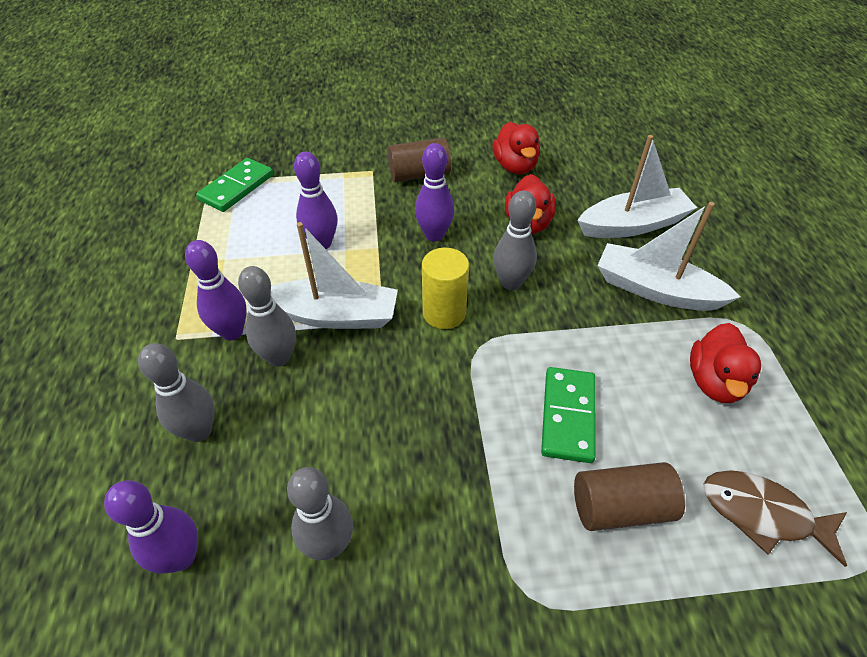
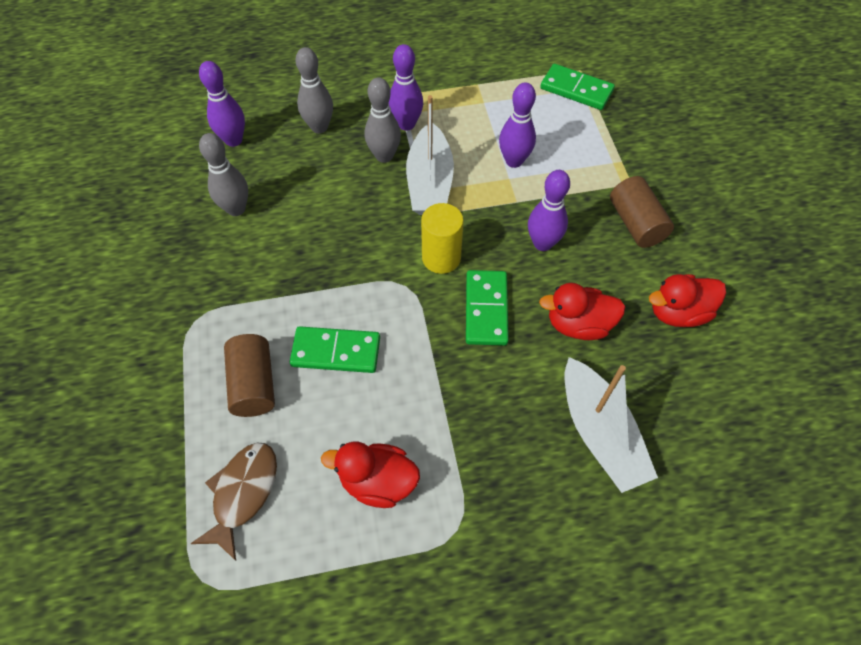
camera: 85 degrees right, 10 degrees up
(511, 283) = (486, 309): grey bowling pin -> green domino
(655, 290) = (496, 443): white boat -> none

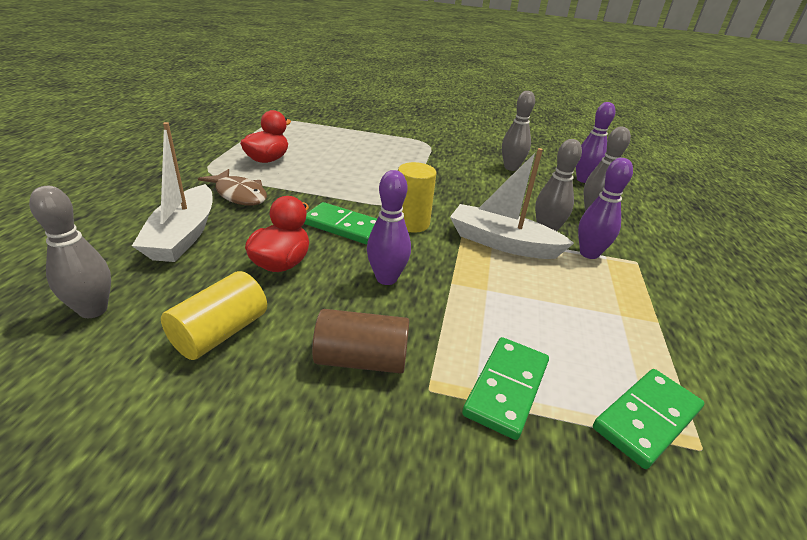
camera: 110 degrees right, 25 degrees down
(243, 493) = (307, 133): brown fish -> brown fish (239, 195)
(254, 384) = (368, 147): brown cylinder -> none
(336, 352) = (366, 169): green domino -> green domino (506, 388)
(514, 161) = (512, 302): purple bowling pin -> none
(600, 433) = (183, 235): white boat -> white boat turned 90 degrees counterclockwise
(678, 313) = (220, 333): red duck -> yellow cylinder
(726, 411) = (93, 310): none -> grey bowling pin

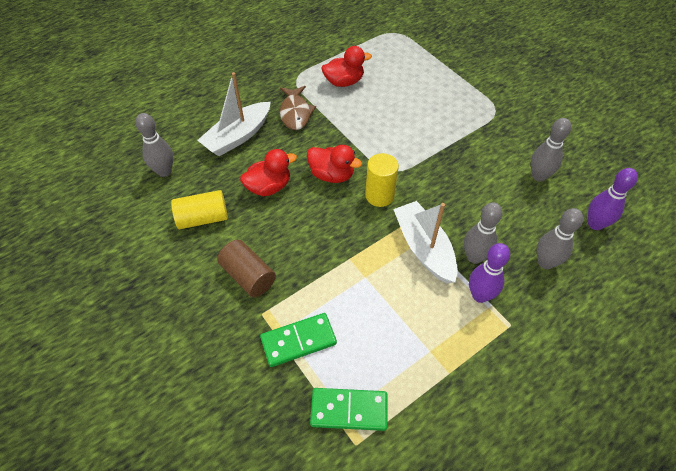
camera: 45 degrees right, 20 degrees up
(343, 226) = (332, 175): green domino -> red duck
(386, 278) = (314, 232): purple bowling pin -> none

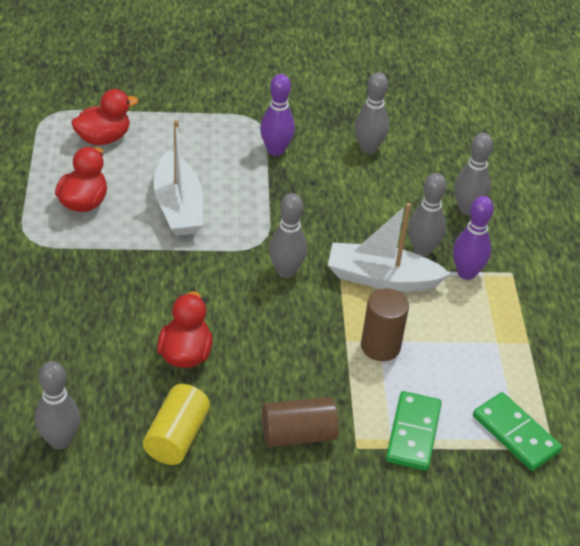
camera: 60 degrees left, 10 degrees down
(238, 136) = (73, 341): white boat -> white boat (178, 206)
(295, 113) = (89, 270): brown fish -> none
(332, 175) = (220, 292): red duck -> red duck (103, 138)
(349, 410) = (515, 434): green domino -> green domino turned 75 degrees counterclockwise
(360, 280) = (380, 346): none -> brown cylinder
(379, 195) = (286, 271): yellow cylinder -> grey bowling pin
(595, 224) = (454, 152): purple bowling pin -> purple bowling pin (275, 150)

